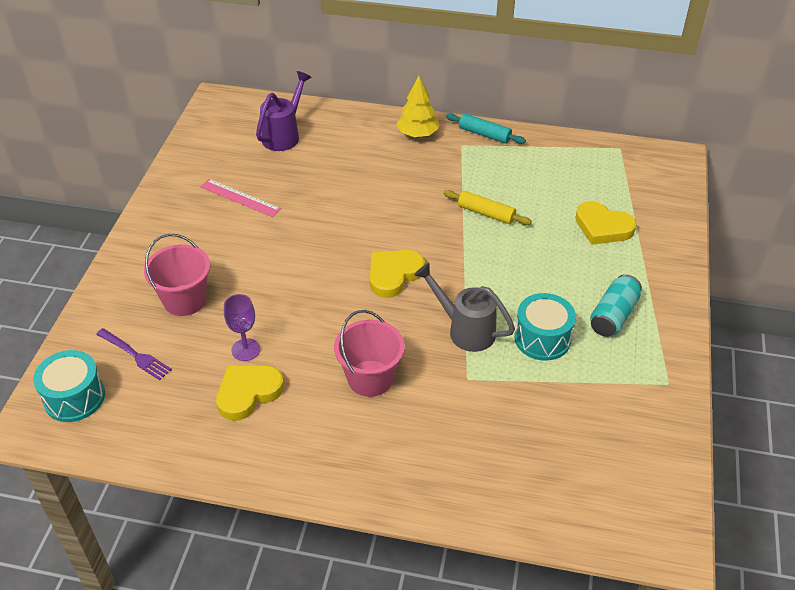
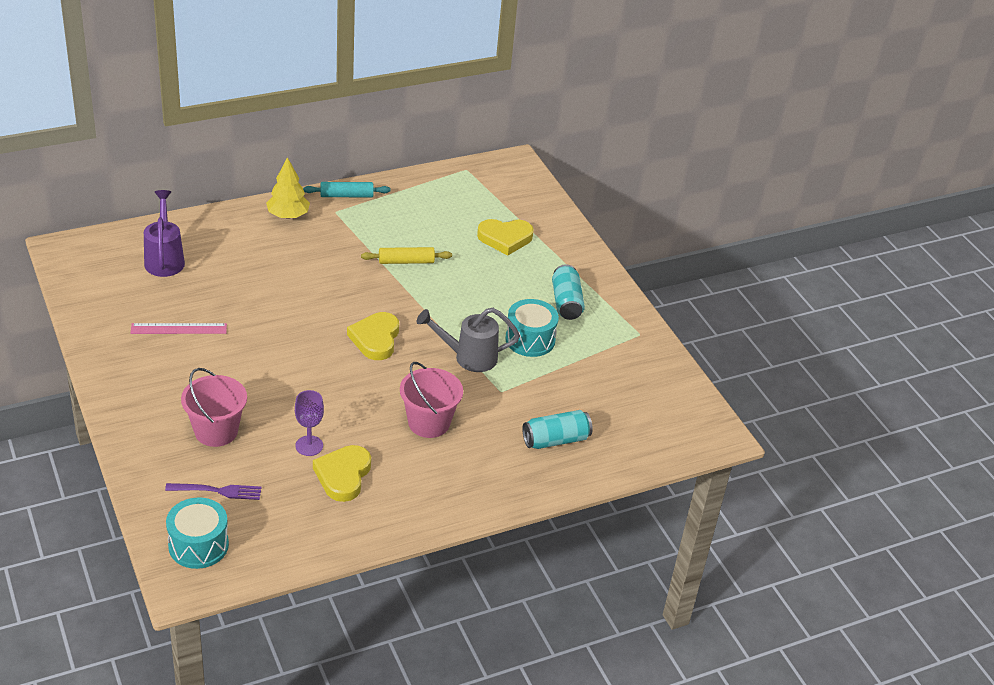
camera: 40 degrees left, 5 degrees down
(479, 457) = (556, 440): none -> turquoise can

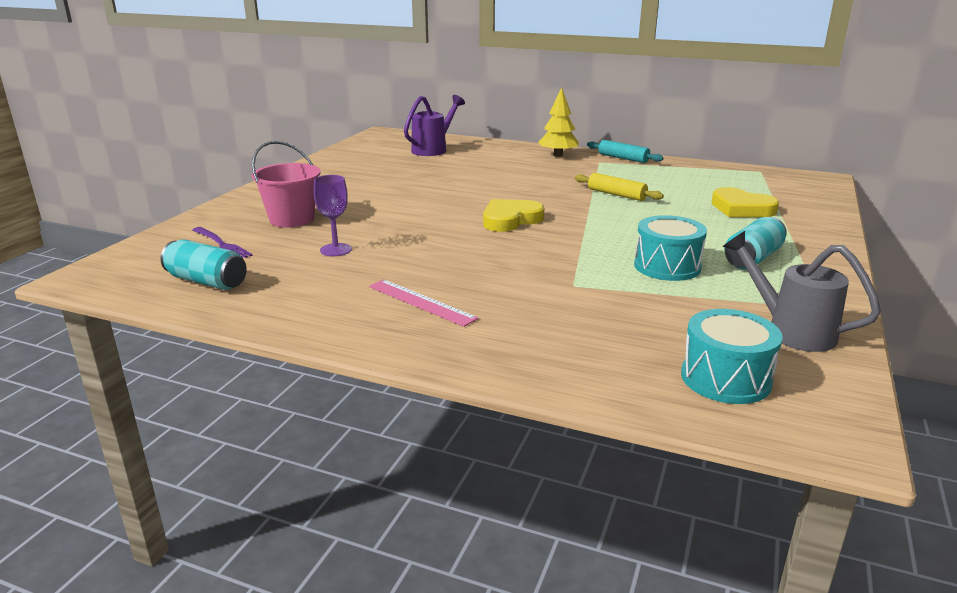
camera: 50 degrees right, 15 degrees down
(179, 329) = (377, 174): pink ruler -> pink ruler (421, 302)
(198, 545) = (142, 264): turquoise drum -> turquoise drum (725, 378)
(343, 475) = (323, 275): yellow heart -> none
(429, 423) = (461, 276): pink bucket -> none
(468, 357) = (578, 255): grey watering can -> grey watering can (790, 330)
(556, 440) = (575, 340): turquoise can -> turquoise can (206, 281)

